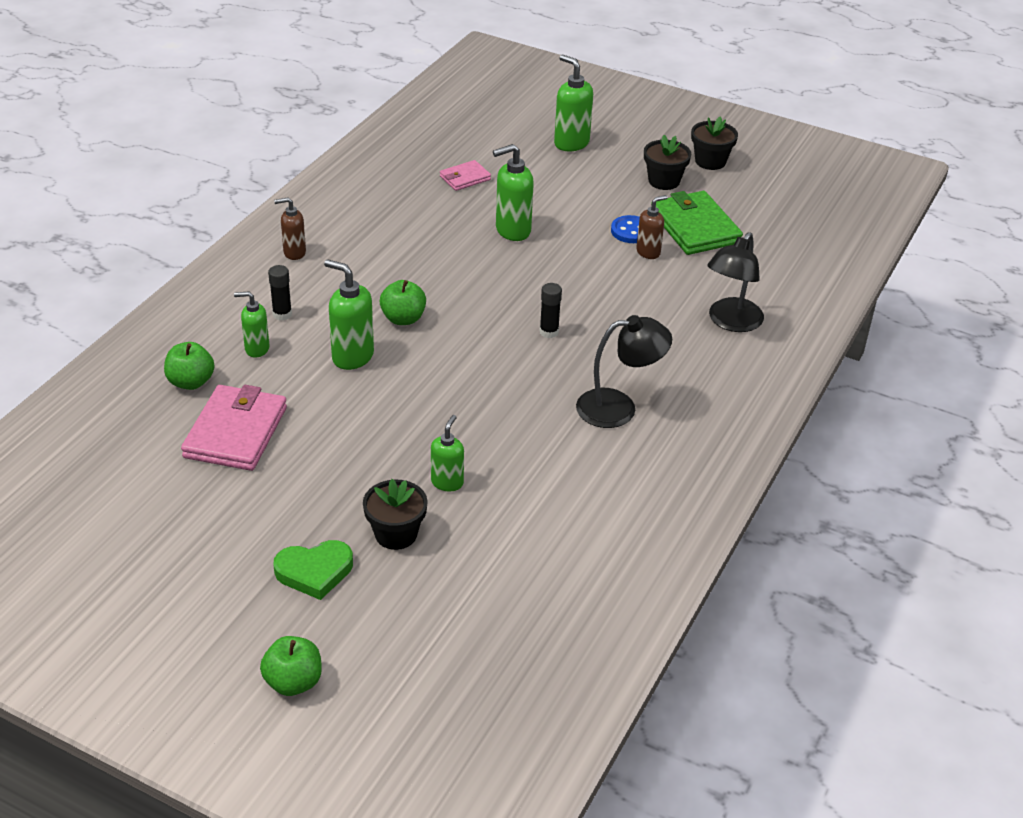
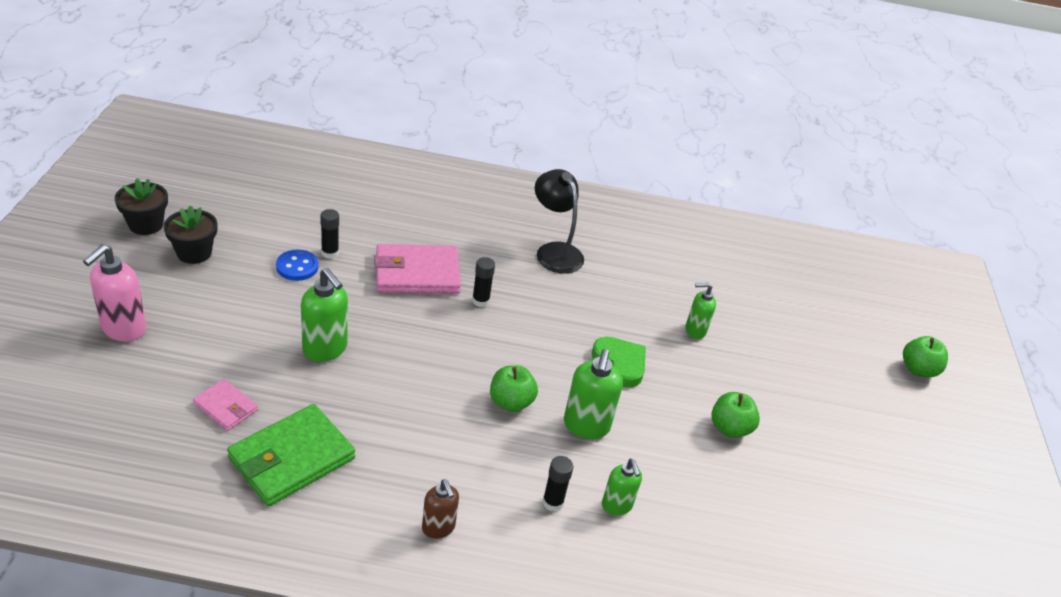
camera: 115 degrees left, 0 degrees up
(191, 382) = (695, 544): green apple -> green apple (730, 428)
(236, 432) = (734, 481): pink wallet -> pink wallet (417, 273)
(314, 572) = (830, 384): green heart -> green heart (620, 364)
(396, 534) = (763, 348): black flower pot -> none
(571, 143) = (123, 329): green soap dispenser -> pink soap dispenser
(648, 252) = (330, 253): brown soap dispenser -> black glue stick
(695, 227) = (277, 228): green wallet -> green wallet (292, 458)
(730, 322) = (415, 201): black lamp -> none

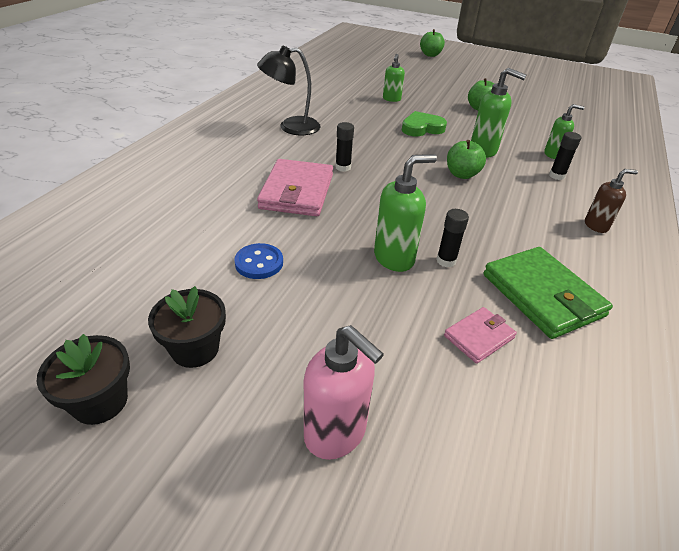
camera: 70 degrees left, 0 degrees up
(330, 253) = (244, 238): black glue stick -> black glue stick (446, 261)

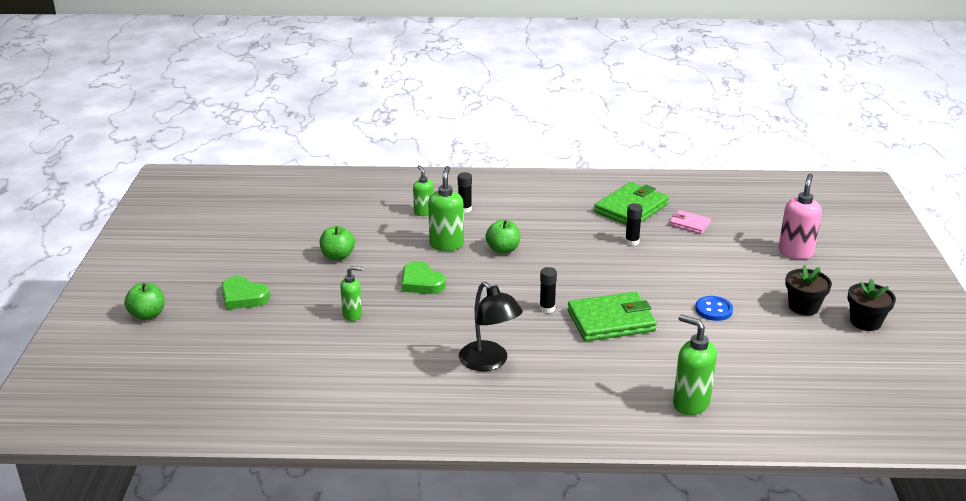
camera: 110 degrees left, 10 degrees down
(297, 192) = (611, 321): pink wallet -> green wallet
(394, 258) = (650, 260): green soap dispenser -> green soap dispenser (690, 403)
(436, 76) = (243, 297): none -> green heart
(596, 226) = (530, 193): brown soap dispenser -> none

